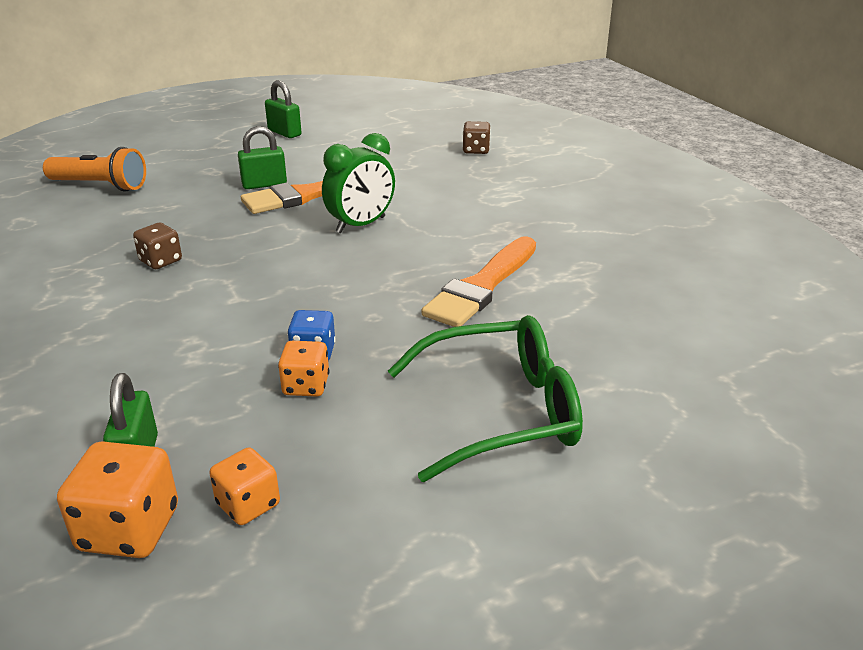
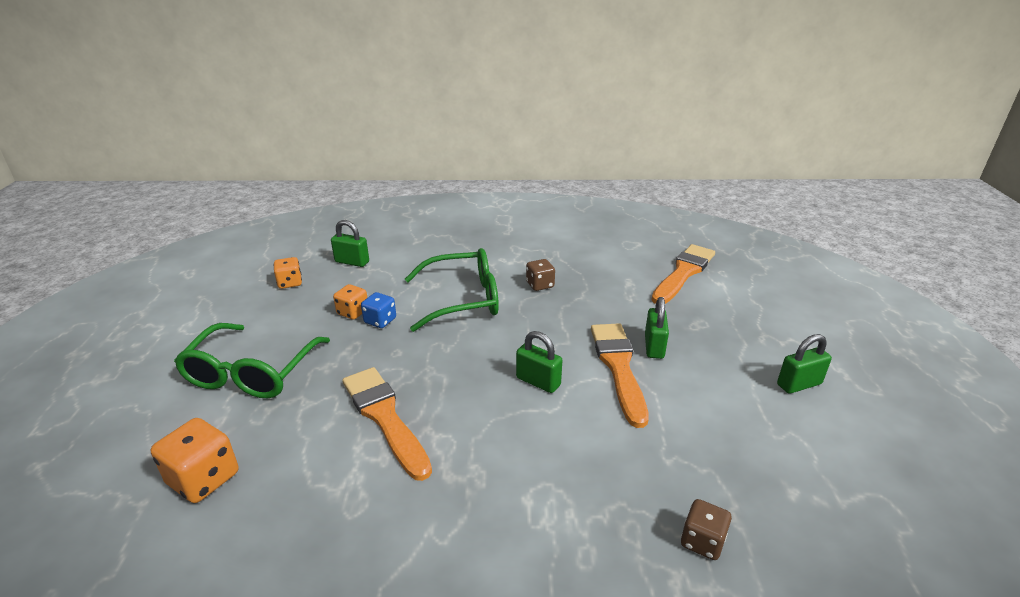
camera: 115 degrees right, 0 degrees up
(100, 186) = (683, 273): orange flashlight -> orange brush
(129, 529) = (311, 257): orange dice -> orange dice (203, 479)
(224, 305) = (463, 299): none -> green glasses
(361, 225) = (538, 381): green clock -> green padlock

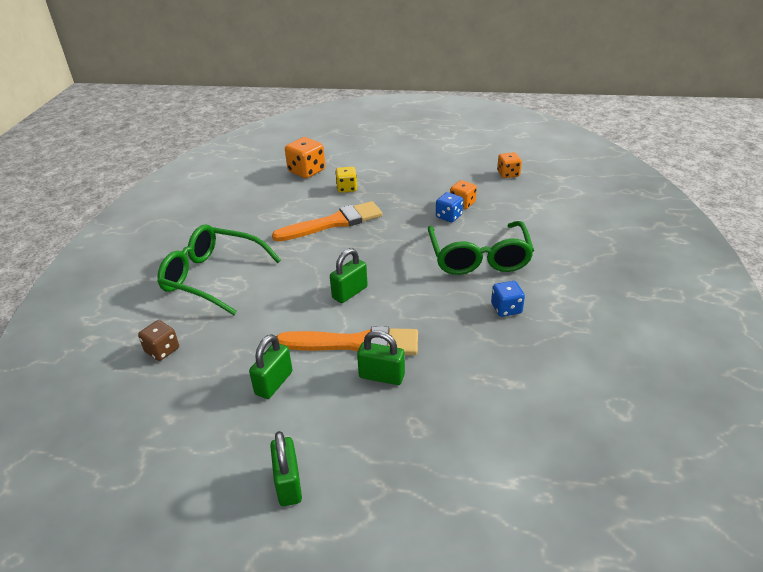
camera: 100 degrees right, 5 degrees up
(251, 373) = (394, 173): green glasses -> green glasses (213, 277)
(285, 417) = (347, 188): none -> yellow dice
(352, 262) = (545, 198): green padlock -> green padlock (274, 383)
(540, 285) = (506, 309): brown dice -> blue dice
(683, 273) = (539, 446): orange brush -> none

